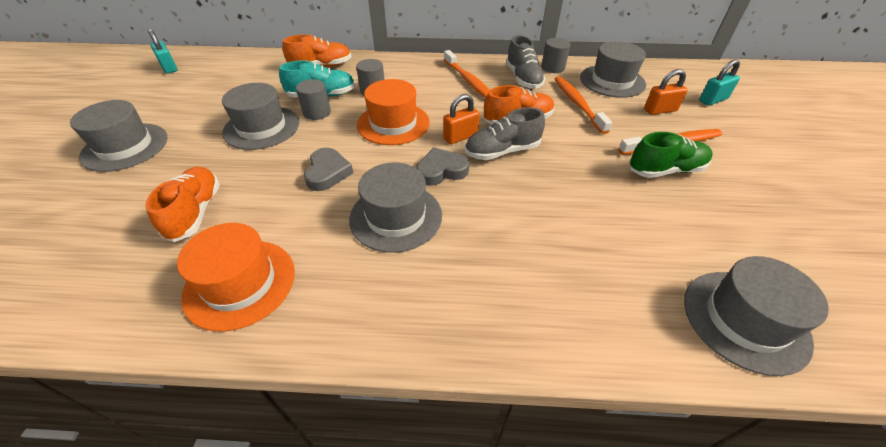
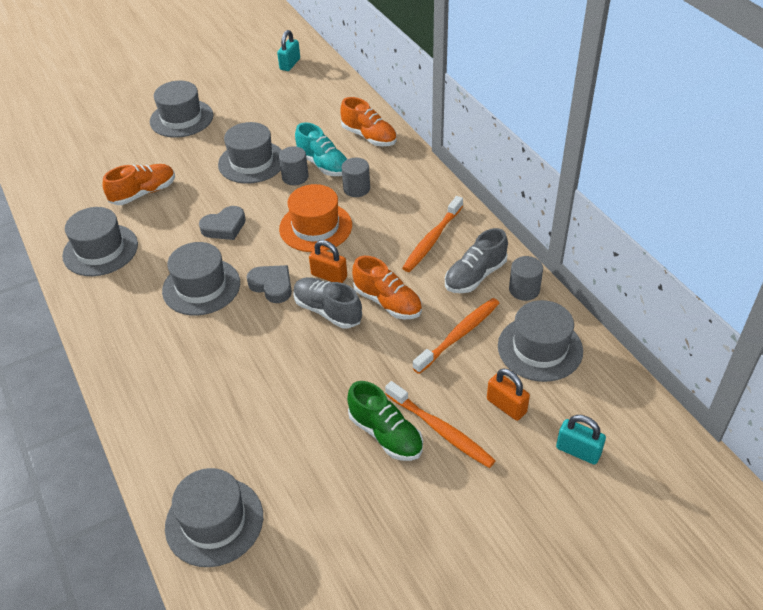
camera: 60 degrees right, 0 degrees up
(240, 283) = (100, 250): orange hat -> grey hat

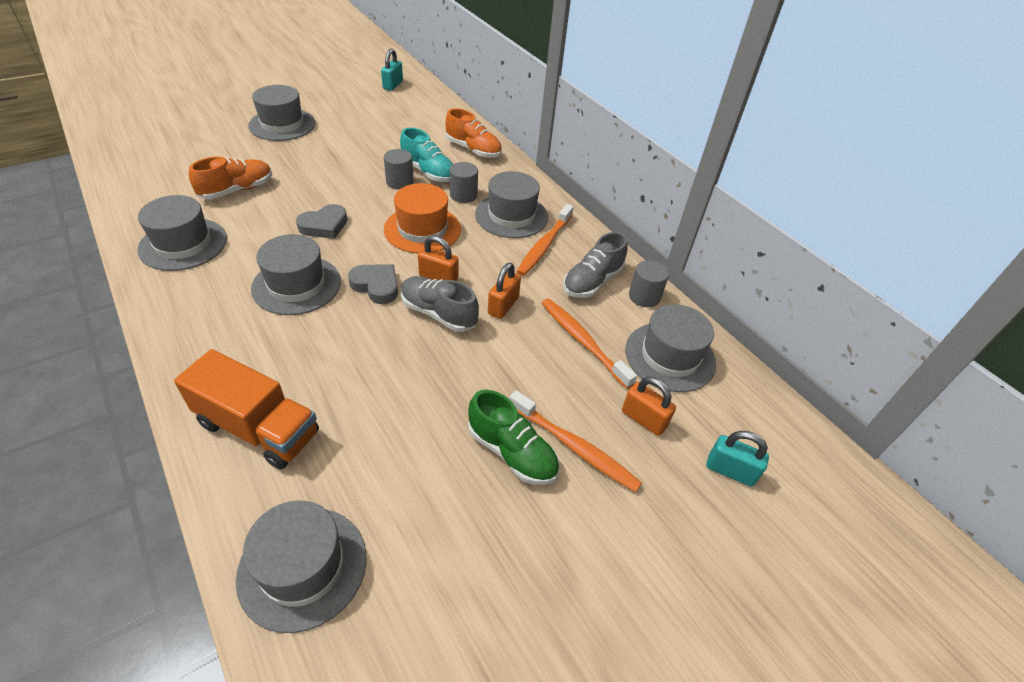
camera: 10 degrees left, 0 degrees up
(175, 414) = (258, 428): none -> orange truck
(252, 162) = (354, 166): grey hat -> grey hat (511, 215)
(387, 302) = (503, 306): orange shoe -> orange padlock
(459, 335) = (583, 341): orange toothbrush -> orange toothbrush turned 75 degrees counterclockwise

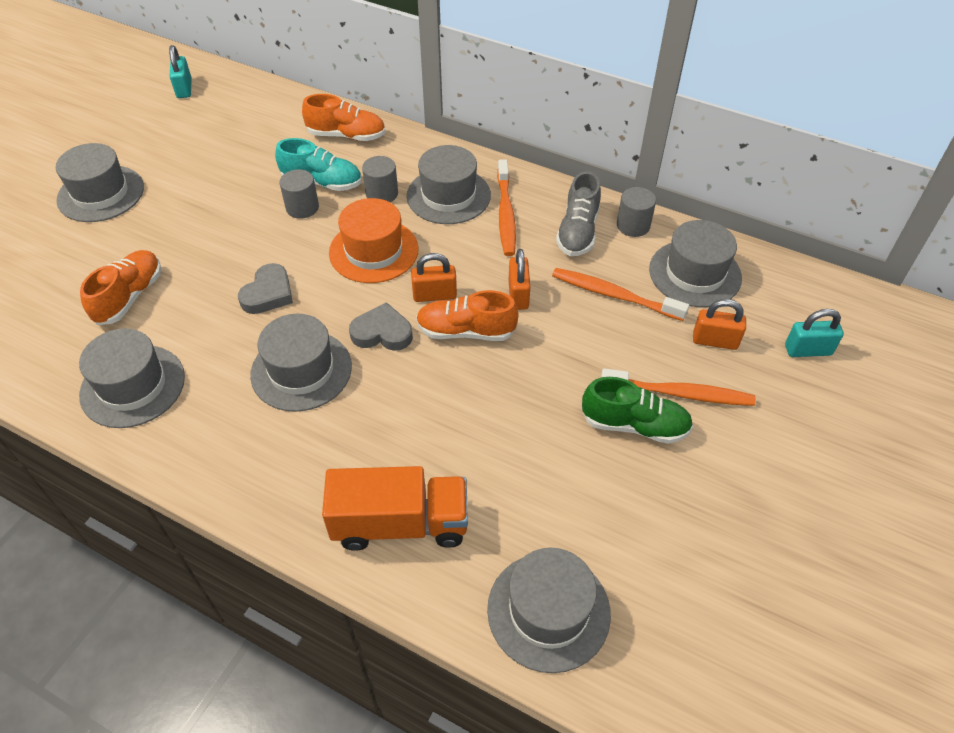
camera: 25 degrees left, 5 degrees up
(438, 313) = (466, 331): grey shoe -> orange shoe

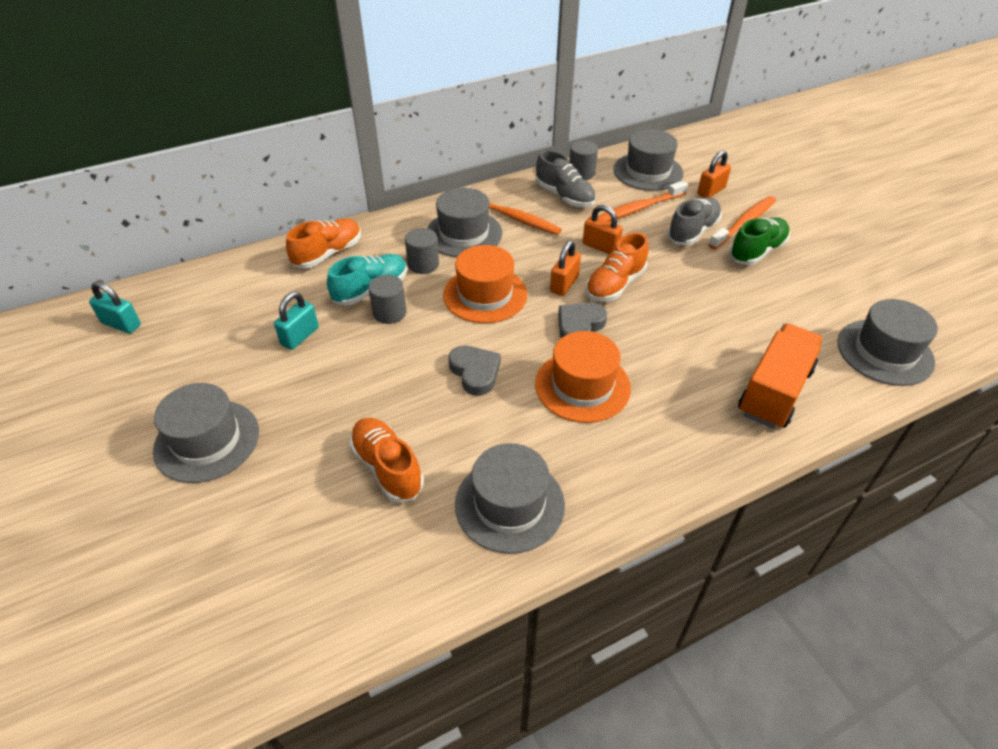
camera: 55 degrees left, 5 degrees down
(301, 370) = (582, 386): grey hat -> orange hat
(617, 355) = (692, 231): none -> grey shoe
(808, 350) = (744, 165): turquoise padlock -> turquoise padlock (300, 336)

